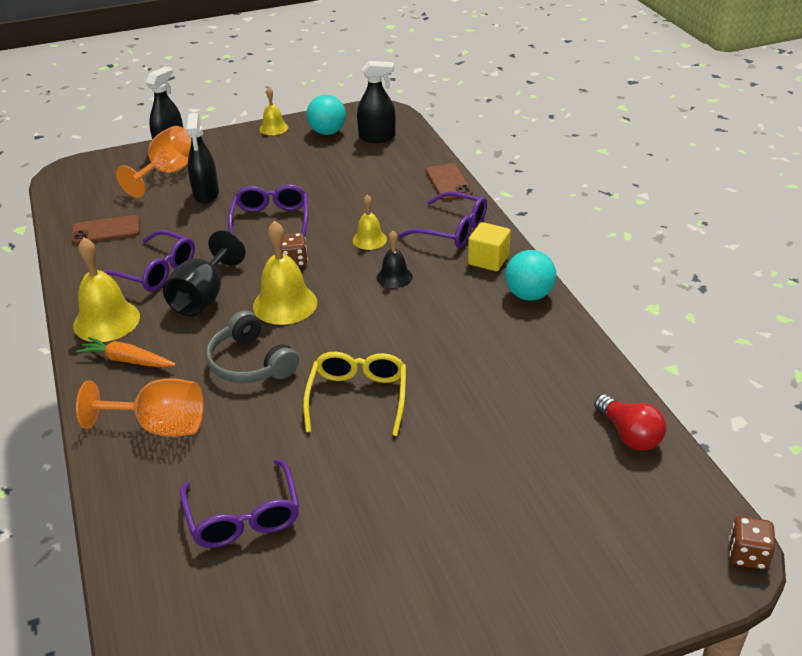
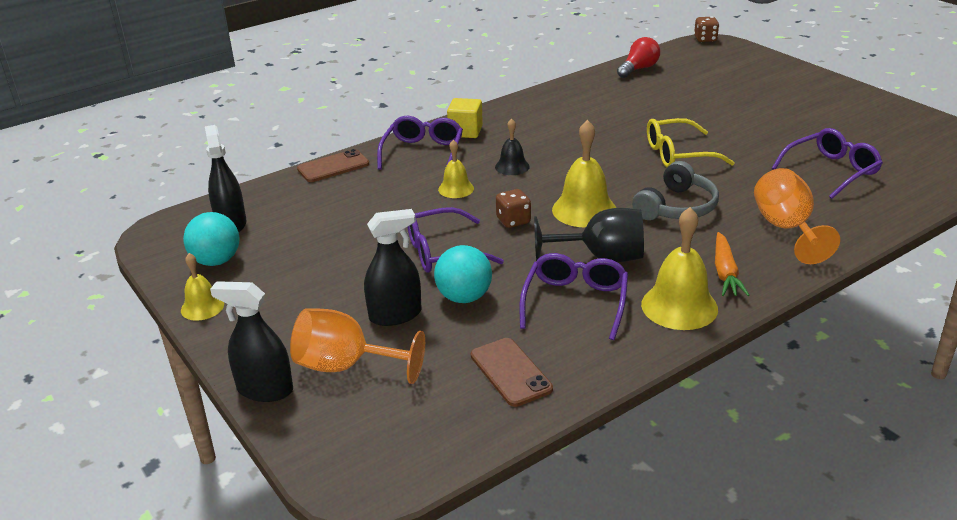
camera: 105 degrees left, 5 degrees down
(529, 295) = (508, 111): turquoise ball -> turquoise ball (464, 297)

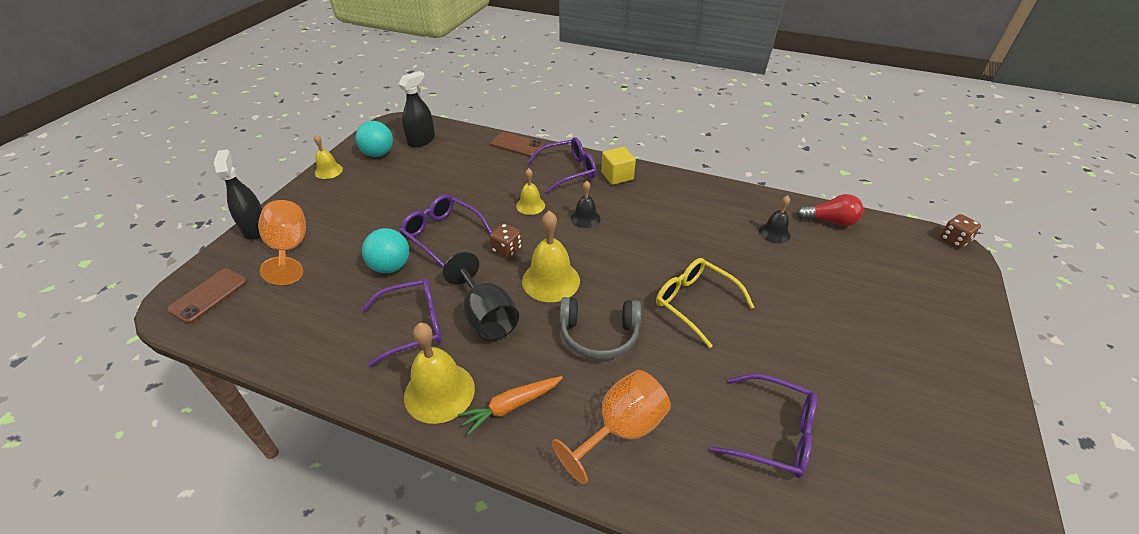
camera: 55 degrees right, 10 degrees up
(395, 315) = (354, 245): black spray bottle -> none
(510, 372) = (309, 326): brown phone -> brown phone (209, 295)
(629, 94) = (774, 233): none -> black bell

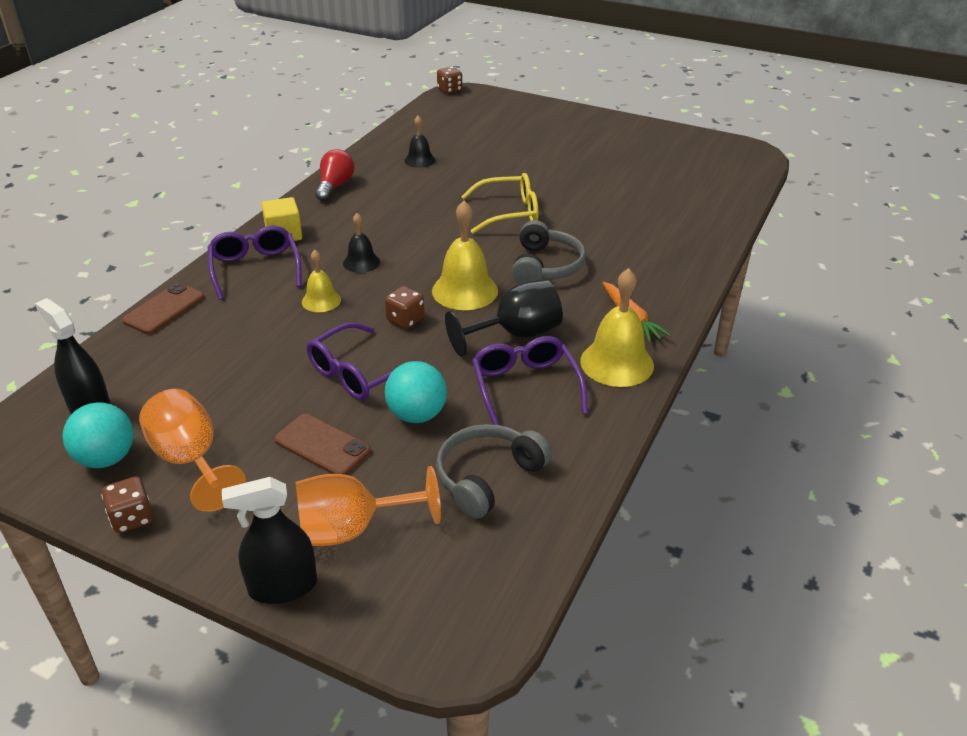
camera: 85 degrees left, 5 degrees down
(209, 295) = (445, 605): brown phone -> brown phone (322, 445)
(314, 309) = (487, 477): none -> grey headphones
(328, 171) = (132, 518): yellow bell -> brown dice
(621, 429) = (650, 263): orange goblet -> orange goblet (191, 461)
(695, 303) = (509, 213): yellow glasses -> yellow glasses turned 150 degrees counterclockwise
(773, 433) = (646, 200): purple glasses -> none
(830, 221) = (410, 132): red light bulb -> red light bulb (335, 186)

